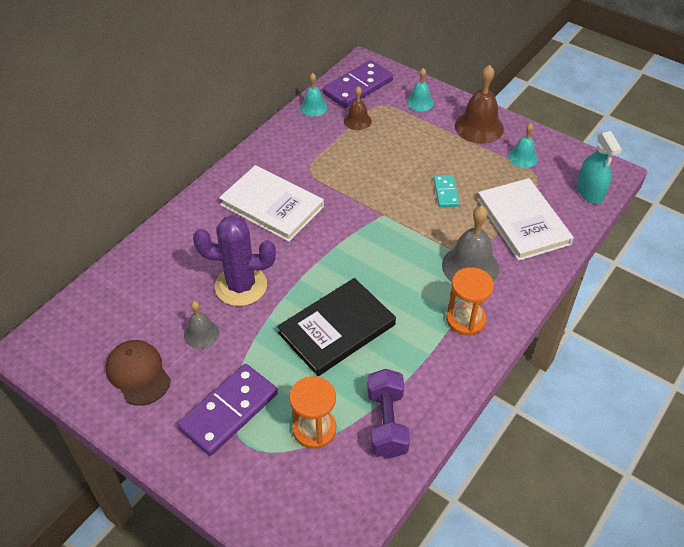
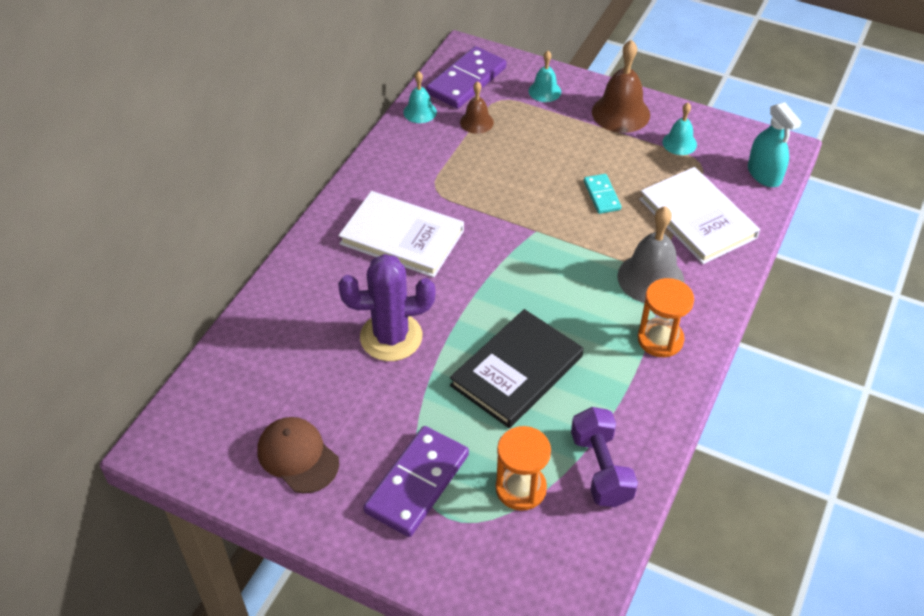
camera: 10 degrees left, 0 degrees up
(201, 334) = (360, 399): grey bell -> none

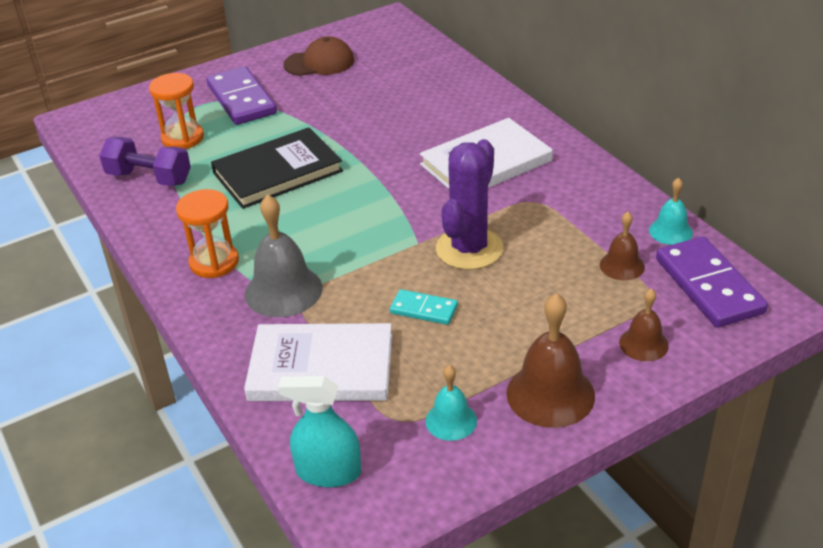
camera: 125 degrees right, 10 degrees down
(391, 337) = (379, 125): purple cactus -> purple cactus (469, 249)
(516, 371) = (277, 172): black book -> black book turned 75 degrees clockwise
(544, 91) = (643, 344): turquoise bell -> brown bell

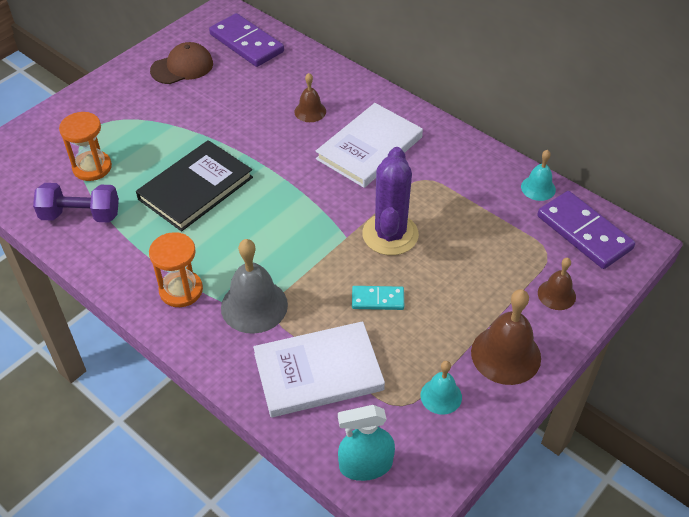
camera: 20 degrees left, 10 degrees up
(241, 99) = (128, 117): purple domino -> purple domino (246, 43)
(622, 265) = (514, 227): brown bell -> brown bell (310, 111)

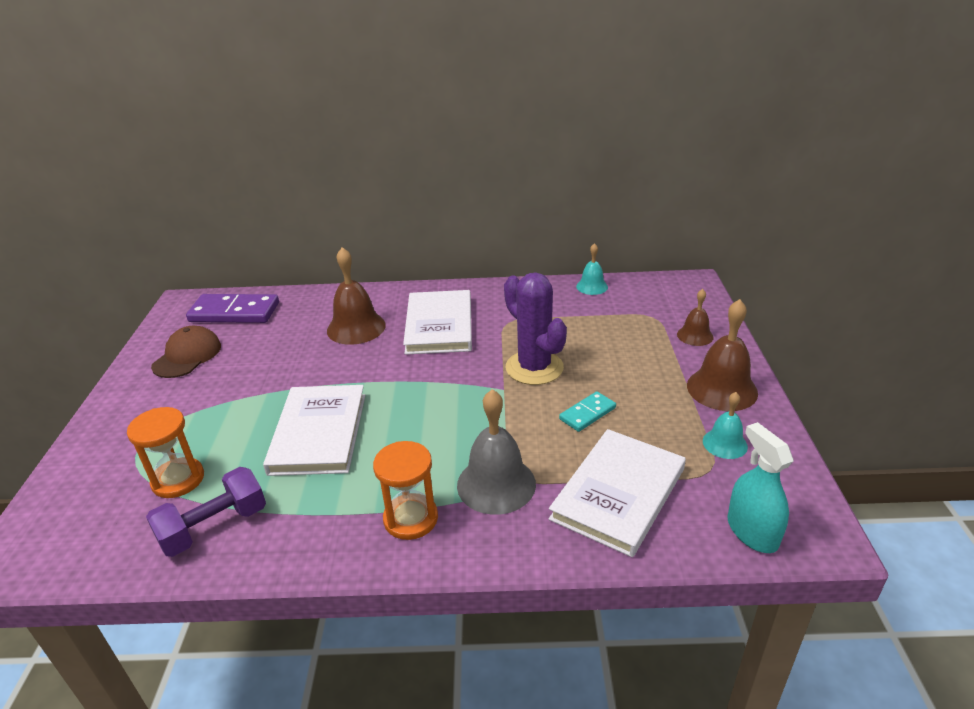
camera: 40 degrees left, 15 degrees down
(196, 188) = (319, 433): black book -> white book
(310, 111) = (356, 328): brown bell -> brown bell, size x1.74
(365, 465) = (752, 532): turquoise spray bottle -> turquoise spray bottle turned 120 degrees clockwise
(584, 232) = (656, 294): purple domino -> none

